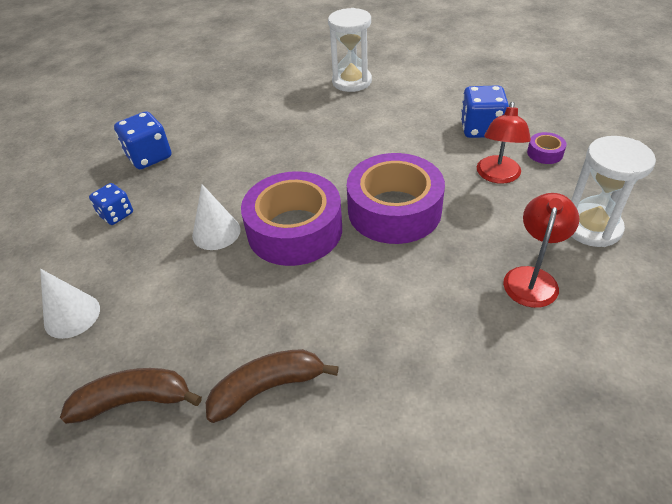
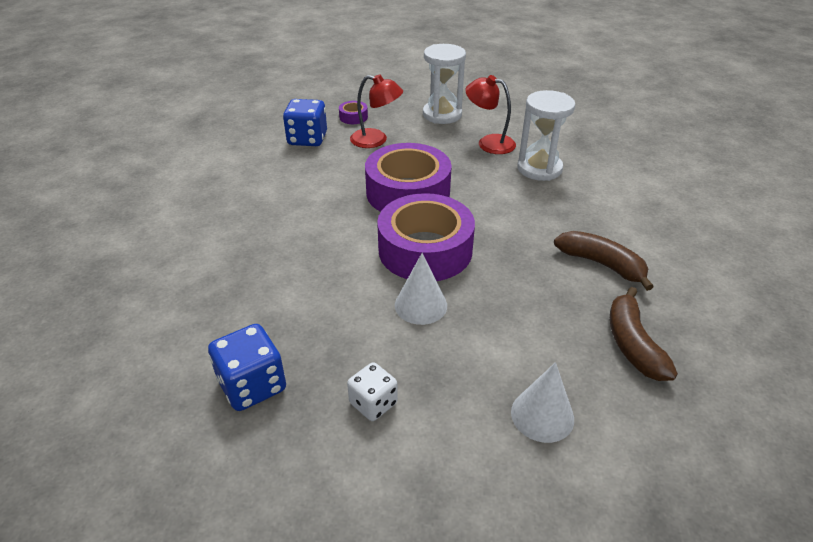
camera: 90 degrees left, 5 degrees down
(116, 214) = (373, 403): blue dice -> white dice
(268, 388) = (602, 264): brown banana -> brown banana turned 150 degrees clockwise
(351, 81) = (173, 204): white hourglass -> white hourglass (539, 168)

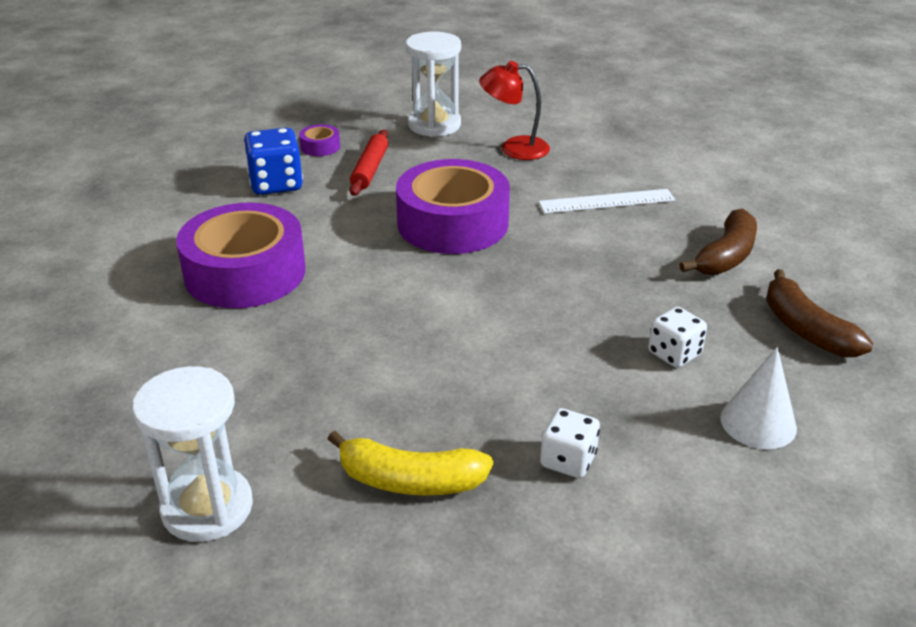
camera: 20 degrees left, 5 degrees down
(252, 385) = (409, 480): blue dice -> yellow banana
(376, 140) = (370, 169): red lamp -> red rolling pin
(421, 305) = (553, 344): white cone -> none
(425, 250) = (517, 283): purple tape -> purple tape (245, 272)
(509, 337) = (674, 354): none -> white dice
(533, 198) = (607, 201): none -> white ruler
(539, 168) = (592, 167): white hourglass -> white hourglass (207, 508)
(602, 264) = (725, 256): brown banana -> brown banana turned 105 degrees clockwise

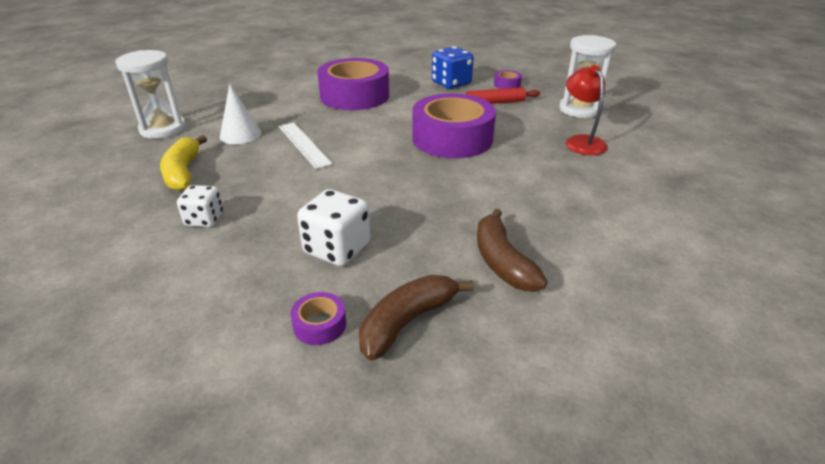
camera: 70 degrees right, 0 degrees up
(607, 201) = (540, 191): white ruler -> white ruler (304, 144)
(674, 354) = (337, 249): white dice -> white dice, size x1.54
(725, 256) = (502, 262): brown banana -> brown banana turned 60 degrees clockwise
(758, 422) = (259, 301): white cone -> white cone (240, 135)
(803, 384) = (320, 324): none -> purple tape

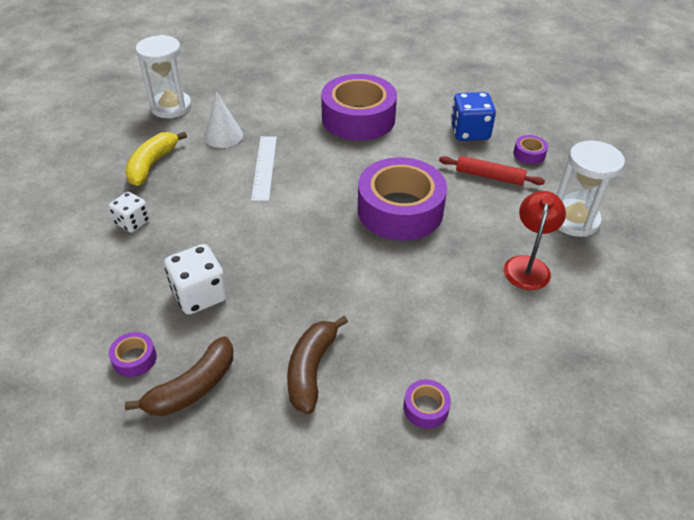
camera: 30 degrees right, 10 degrees up
(407, 321) = (192, 387): brown banana -> brown banana turned 150 degrees clockwise
(620, 249) = (426, 408): none -> purple tape

